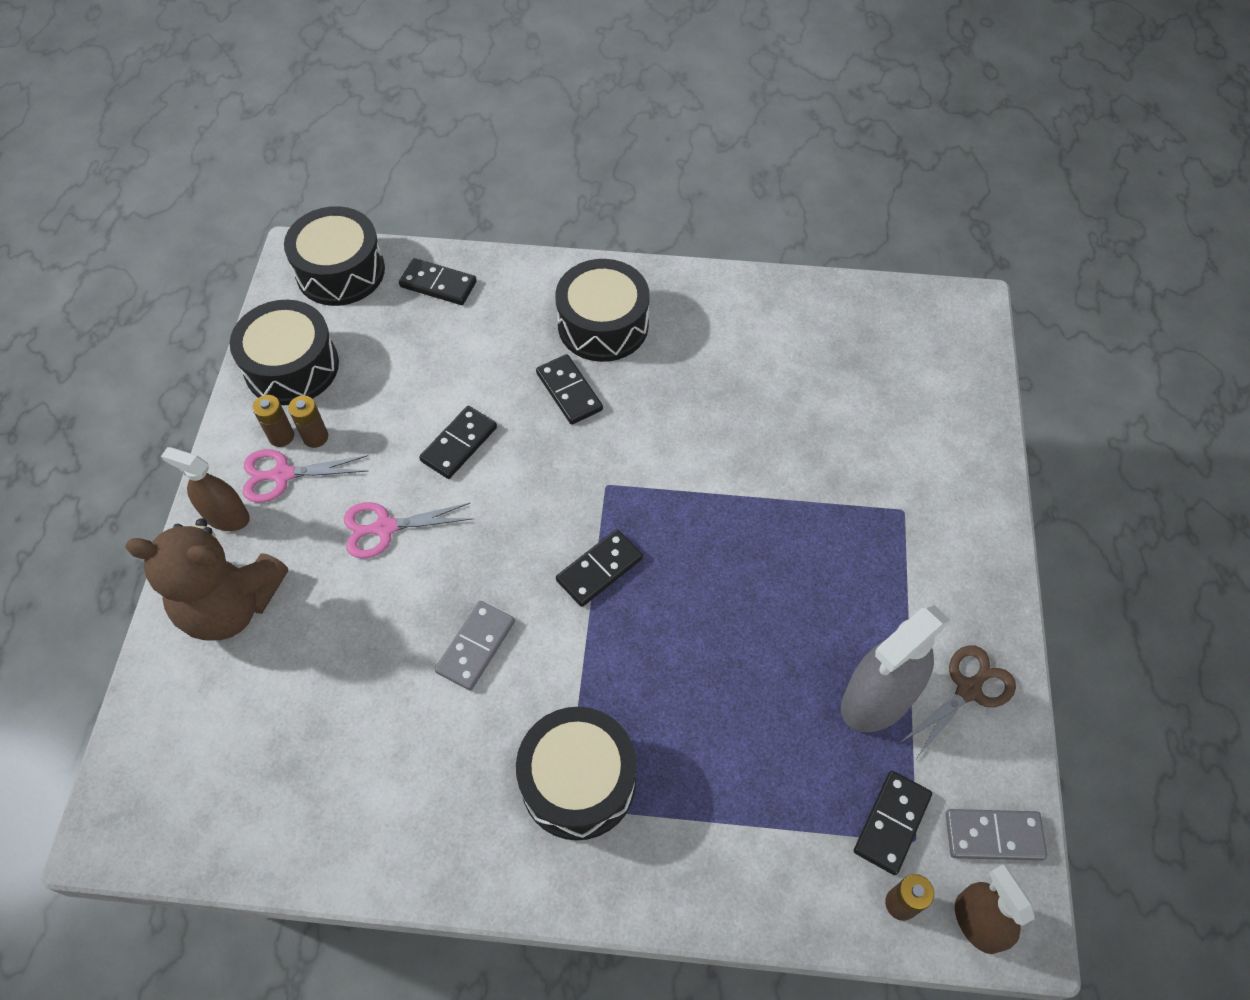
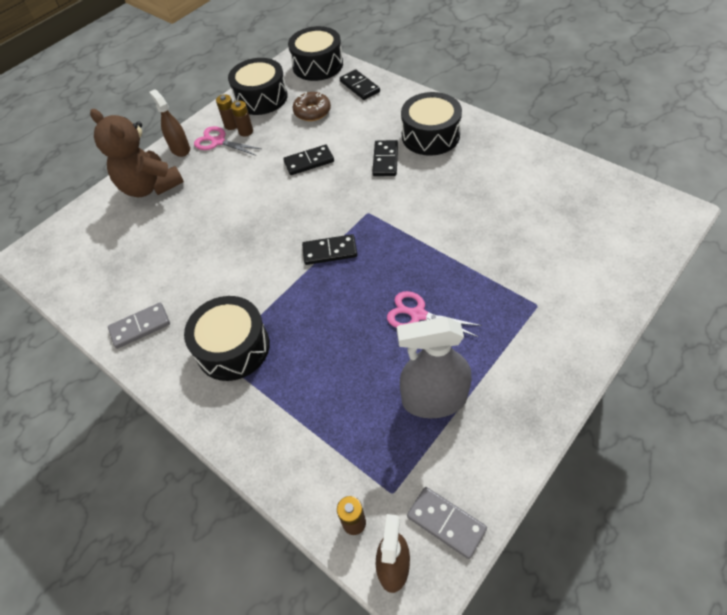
camera: 40 degrees right, 5 degrees down
(385, 528) = (243, 184): pink scissors -> pink scissors (418, 314)
(397, 357) = (312, 112): none -> brown donut
(475, 646) = (238, 257): grey domino -> grey domino (140, 327)
(892, 823) = (386, 474): black domino -> none
(968, 690) = (498, 428): brown scissors -> none

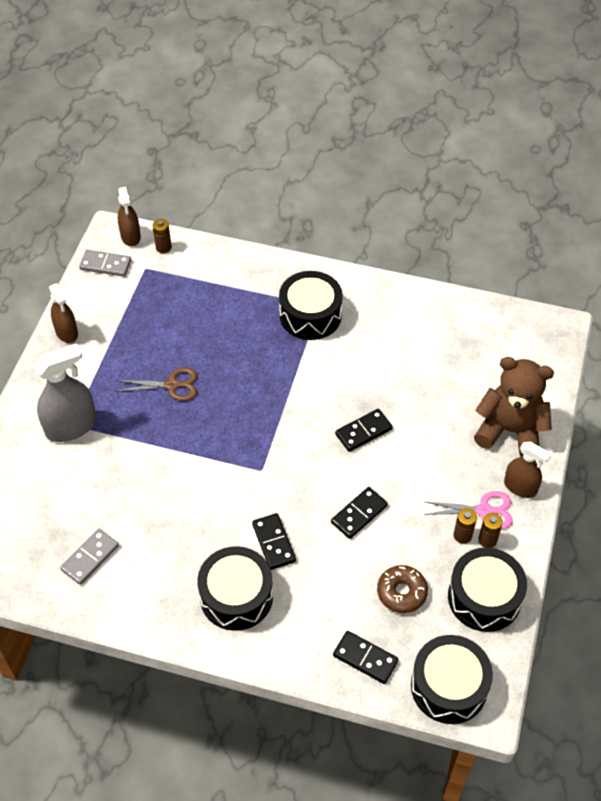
camera: 150 degrees right, 0 degrees up
(140, 327) = (398, 306): grey domino -> grey domino (90, 558)
(330, 251) = (277, 417): black domino -> black domino (363, 431)
(418, 314) = (172, 385): pink scissors -> brown scissors
(434, 400) = (136, 328): grey spray bottle -> grey spray bottle (71, 426)
(524, 425) = (66, 332): none -> brown spray bottle

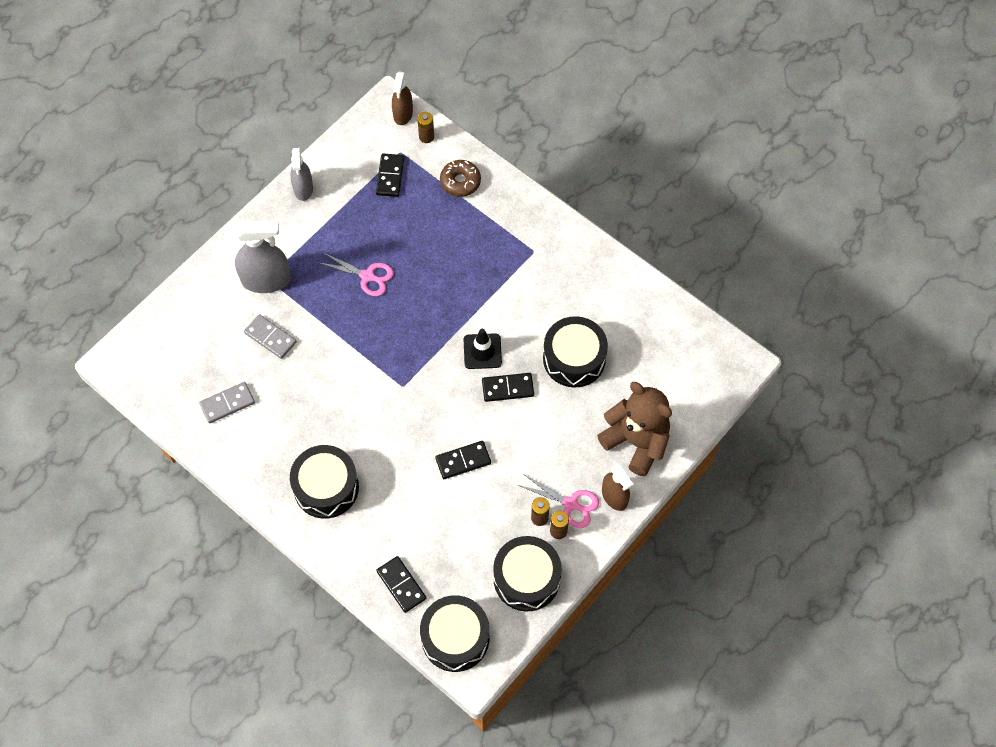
camera: 25 degrees right, 10 degrees up
(66, 332) = (303, 188): brown spray bottle -> grey spray bottle
(105, 265) = (367, 134): grey domino -> grey domino (270, 338)
(172, 385) = (367, 276): brown scissors -> pink scissors
(273, 543) = (379, 455): black domino -> black domino (390, 176)
(310, 315) = (521, 257): black drum -> black drum (574, 358)
(320, 409) = (482, 351): none -> black traffic cone
(401, 592) = (461, 544): brown donut -> brown donut (460, 182)

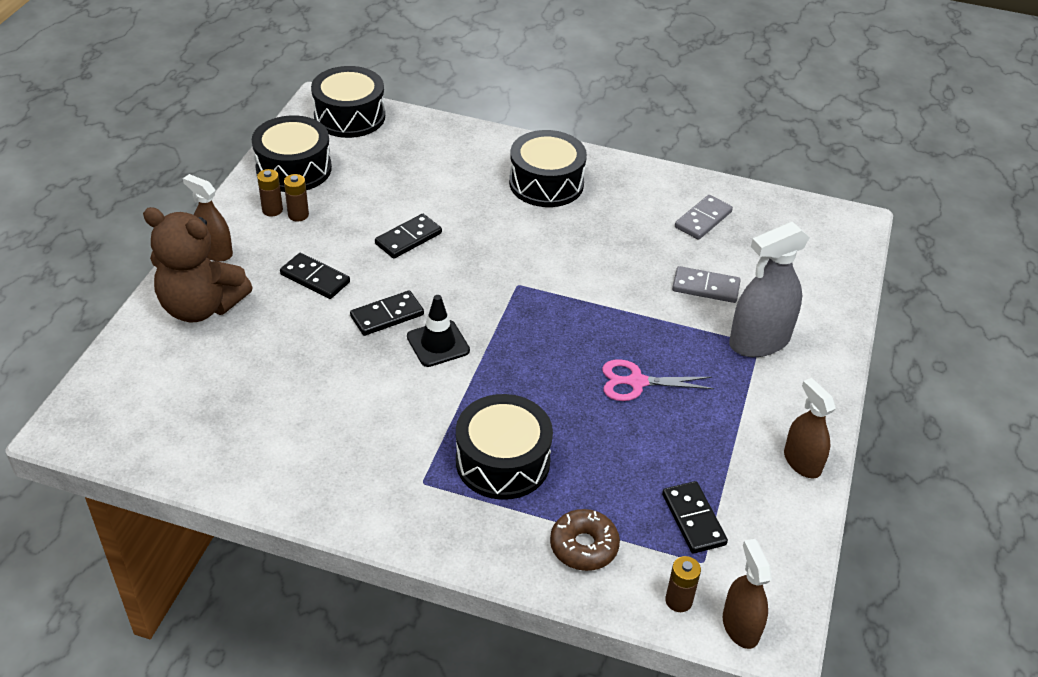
camera: 155 degrees right, 20 degrees down
(303, 188) = (802, 462): grey spray bottle -> brown spray bottle
(401, 585) = (423, 136): black domino -> black domino (315, 278)
(570, 504) = (266, 234): pink scissors -> none
(574, 358) = (312, 369): black drum -> black drum (502, 461)

